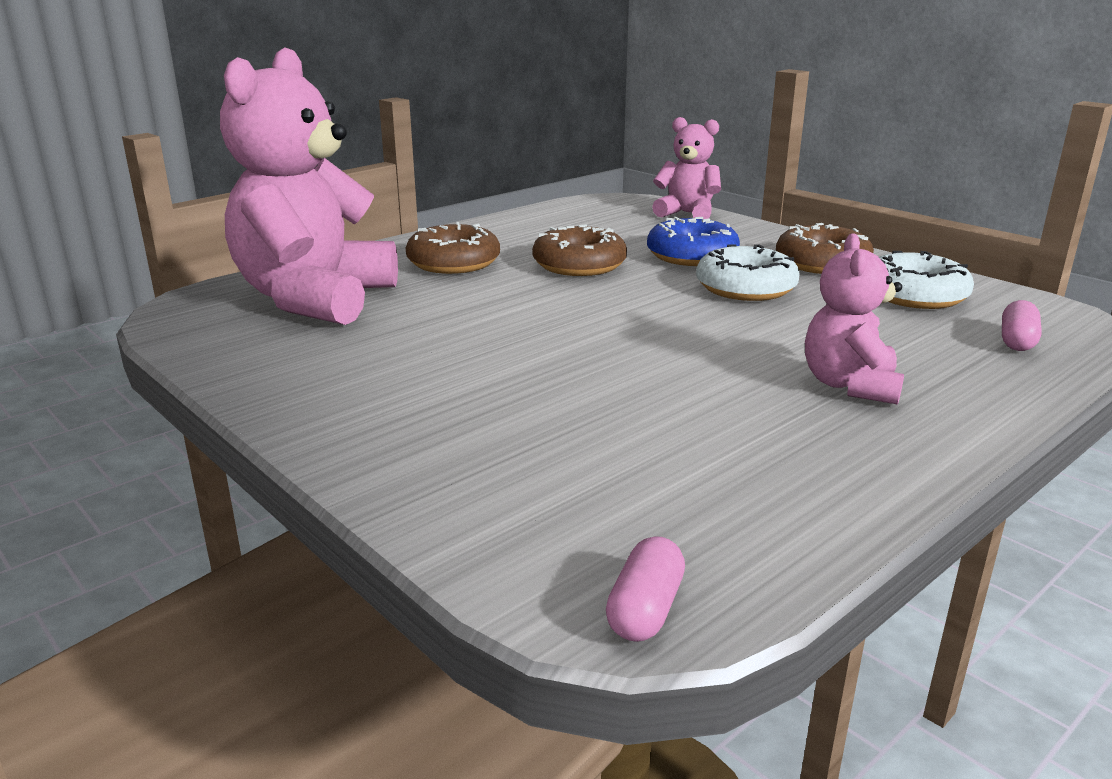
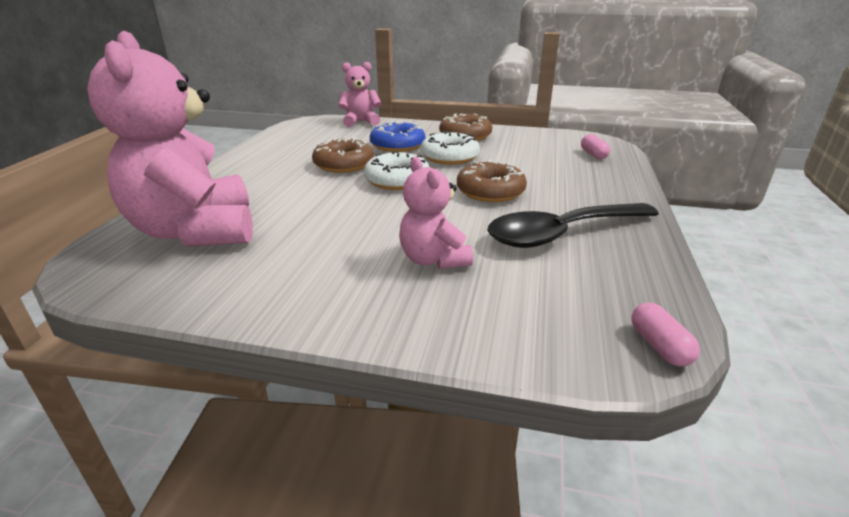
camera: 35 degrees left, 5 degrees up
(453, 262) = (262, 181): brown donut -> brown donut (490, 191)
(746, 433) = (561, 234): none -> black spoon
(850, 385) = (566, 195): pink teddy bear -> pink teddy bear (433, 259)
(914, 295) = (526, 143): white donut -> white donut (397, 180)

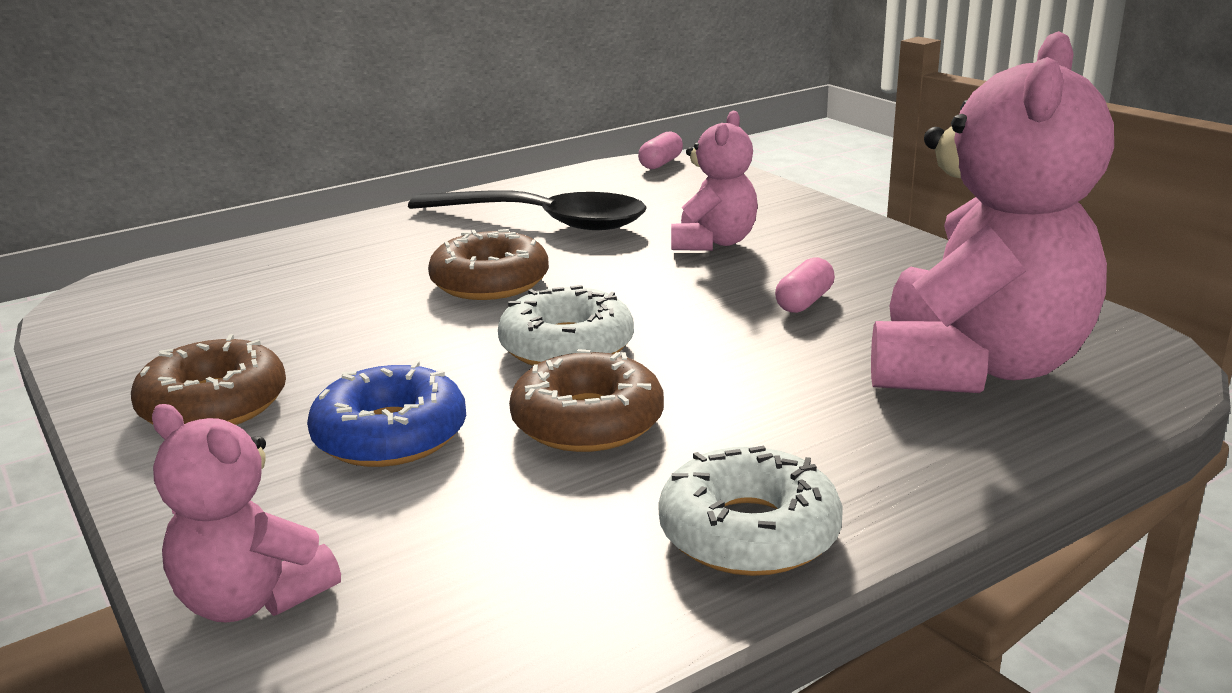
camera: 135 degrees left, 5 degrees down
(449, 157) = (384, 360): white donut -> white donut (749, 532)
(593, 154) = (204, 279): pink capsule -> pink capsule (804, 302)

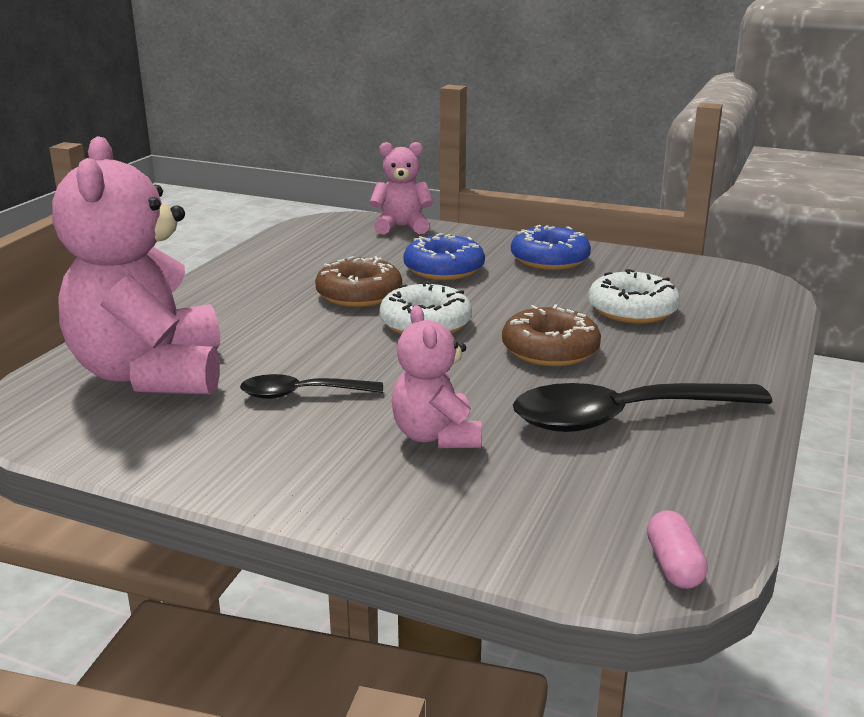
camera: 145 degrees right, 0 degrees up
(213, 404) = (549, 259): brown donut -> blue donut
(749, 532) = (240, 277): white donut -> white donut (632, 310)
(804, 302) = (301, 394): pink capsule -> black spoon

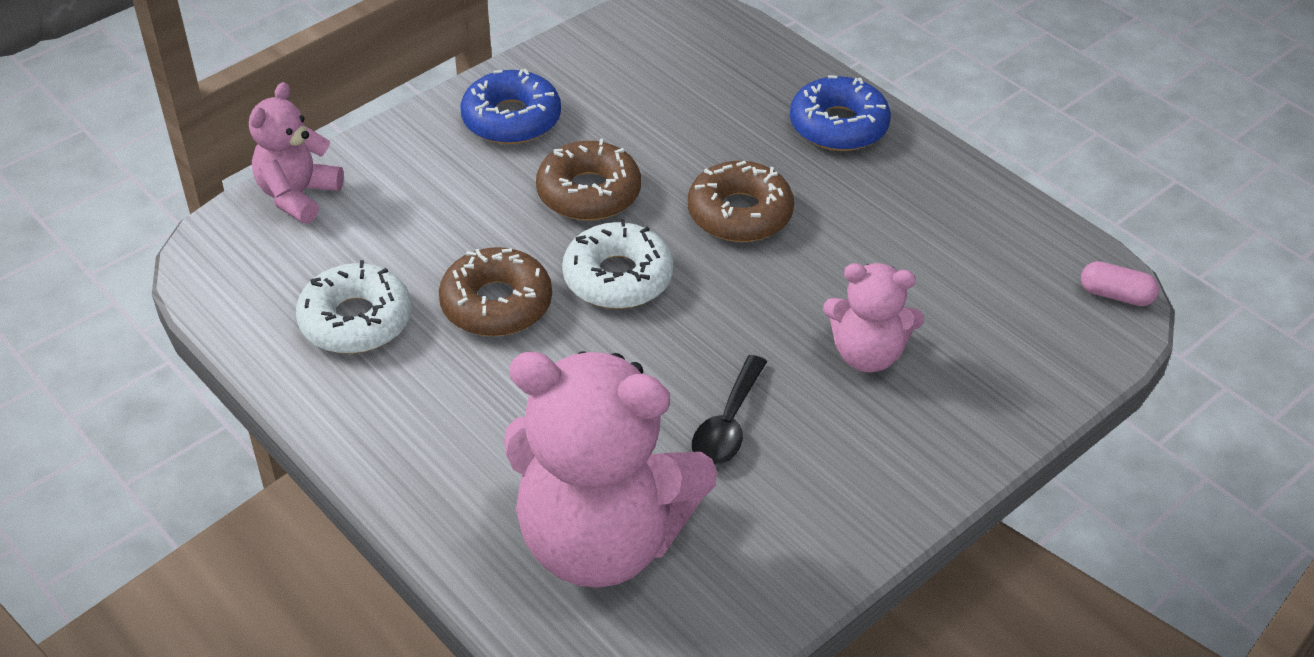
camera: 65 degrees left, 20 degrees up
(444, 269) = (473, 210): blue donut -> blue donut (838, 126)
(505, 296) = (589, 193): none -> brown donut
(622, 418) = (897, 226): black spoon -> none
(632, 310) = (687, 121): white donut -> white donut (356, 320)

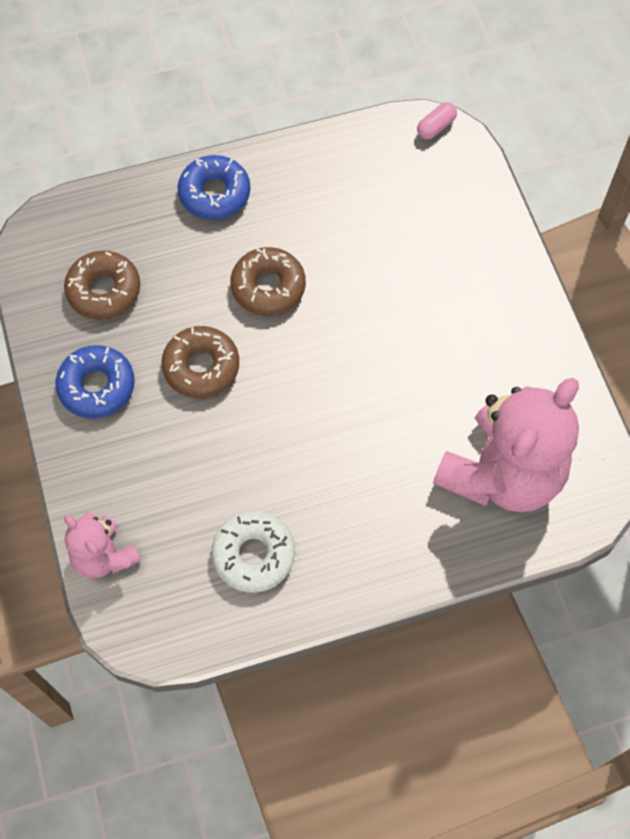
camera: 65 degrees left, 20 degrees up
(496, 304) = (280, 462): brown donut -> brown donut (104, 290)
(618, 277) = (291, 381): white donut -> none
(728, 424) = (444, 371): black spoon -> none
(867, 354) = (422, 274): pink teddy bear -> none

